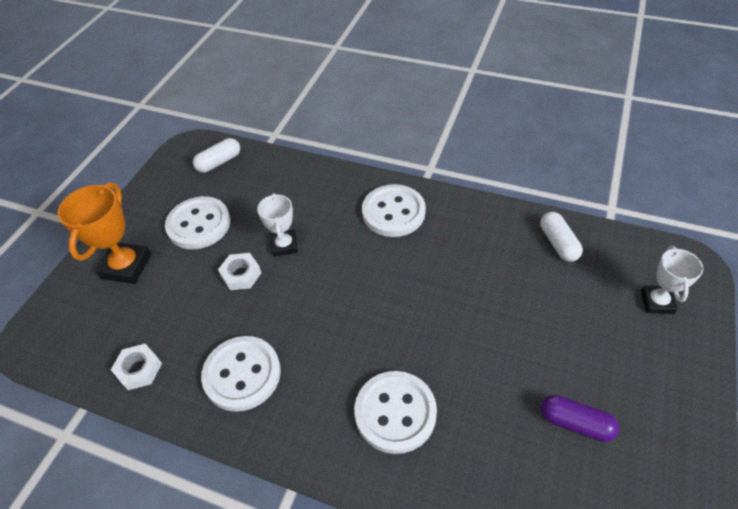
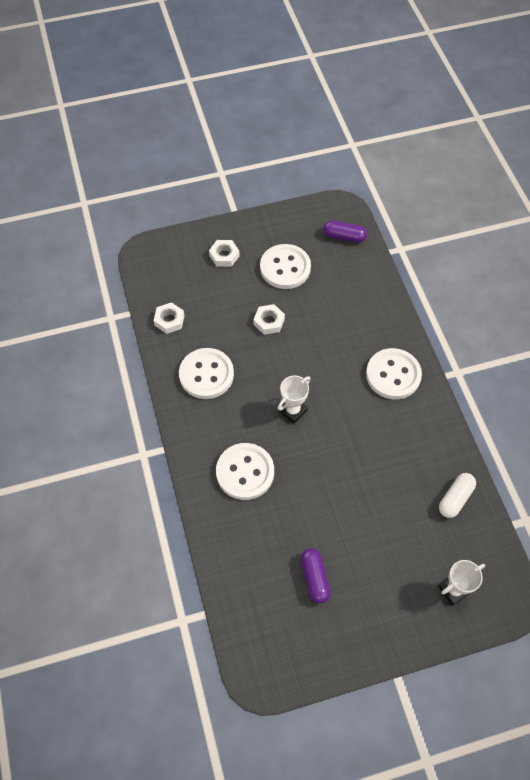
camera: 50 degrees right, 10 degrees up
(126, 266) = (224, 256): orange trophy -> white nut
(219, 162) = (344, 237): white capsule -> purple capsule
(284, 245) = (310, 329): white trophy -> white trophy (293, 410)

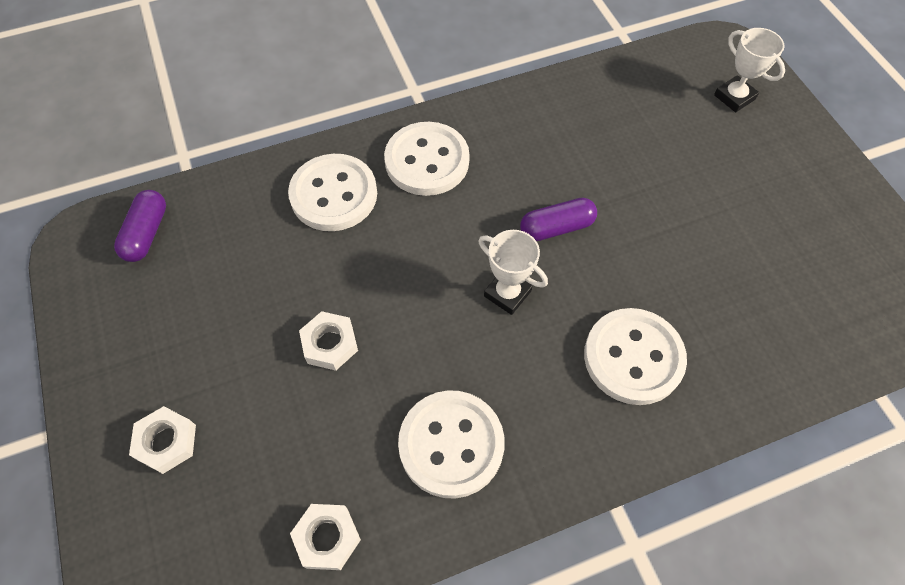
camera: 95 degrees left, 0 degrees up
(285, 268) = (208, 325): white button -> white button (334, 194)
(314, 578) = (774, 248): purple capsule -> purple capsule (556, 227)
(455, 498) = (610, 93): white capsule -> none

